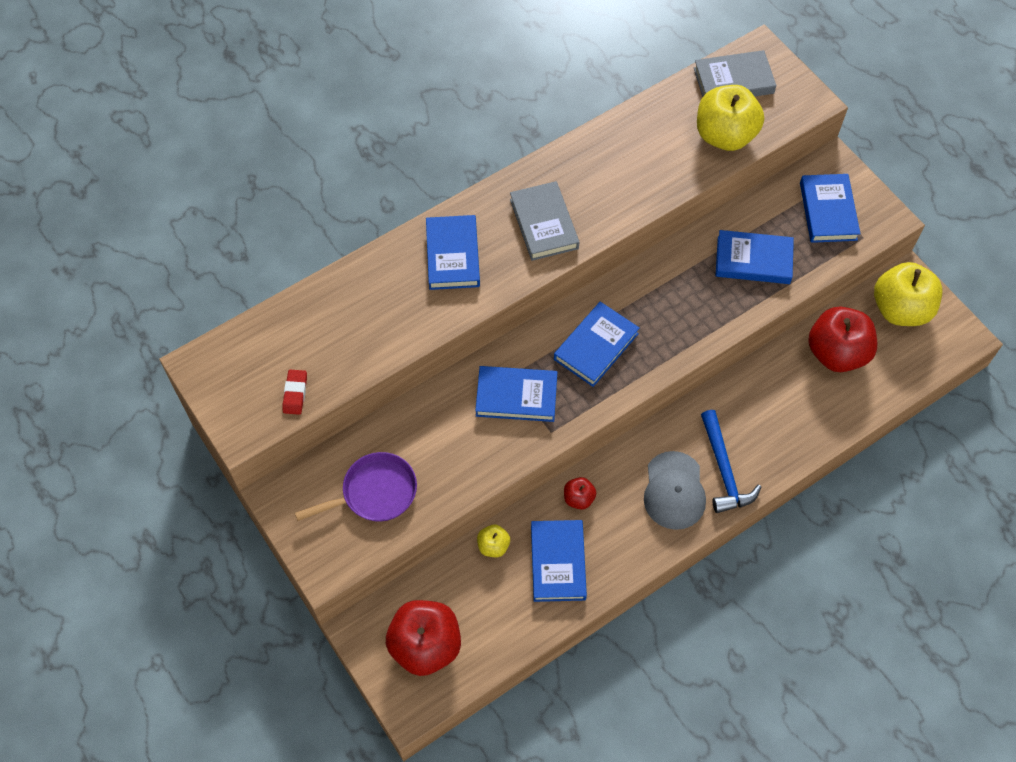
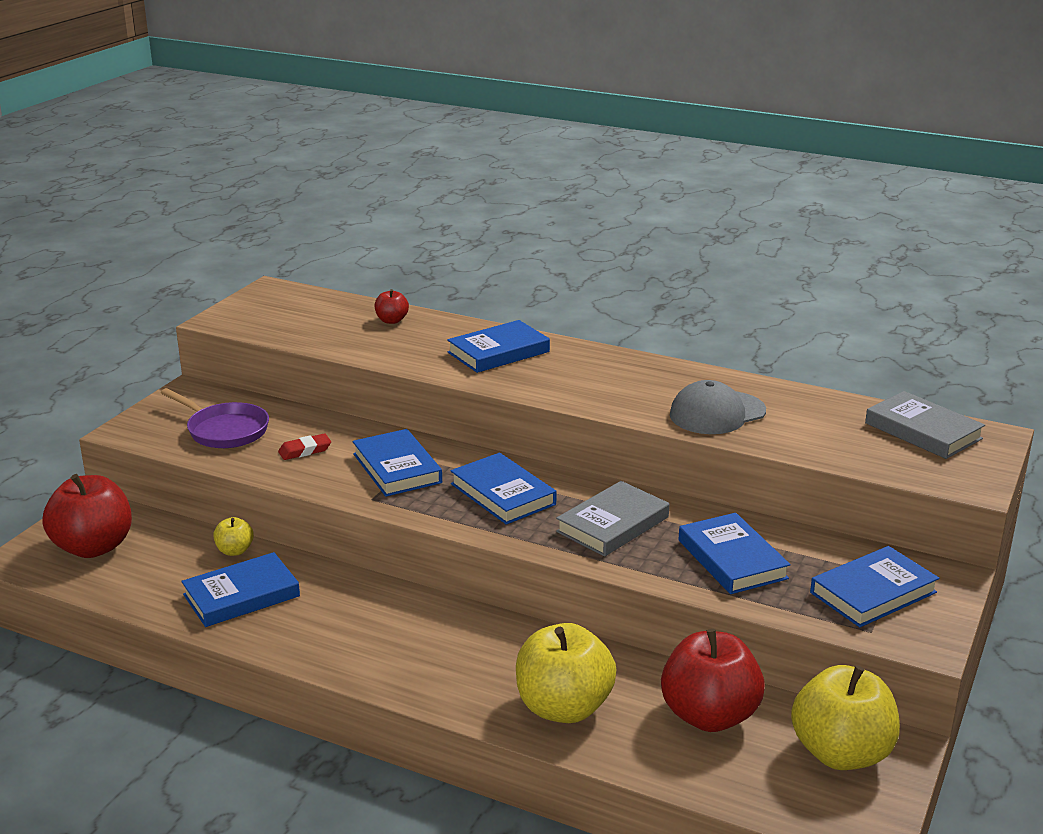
camera: 60 degrees right, 35 degrees down
(295, 393) = (276, 329): red eraser -> red eraser (305, 450)
(544, 224) = (589, 382): grey book -> grey book (612, 524)
(578, 498) = (331, 585): red apple -> red apple (392, 320)
(596, 346) = (502, 494): blue book -> blue book turned 45 degrees clockwise
(674, 491) = (393, 646): grey cap -> grey cap (717, 413)
(724, 470) = (452, 674): blue hammer -> none
(725, 135) = (840, 445): yellow apple -> yellow apple (563, 707)

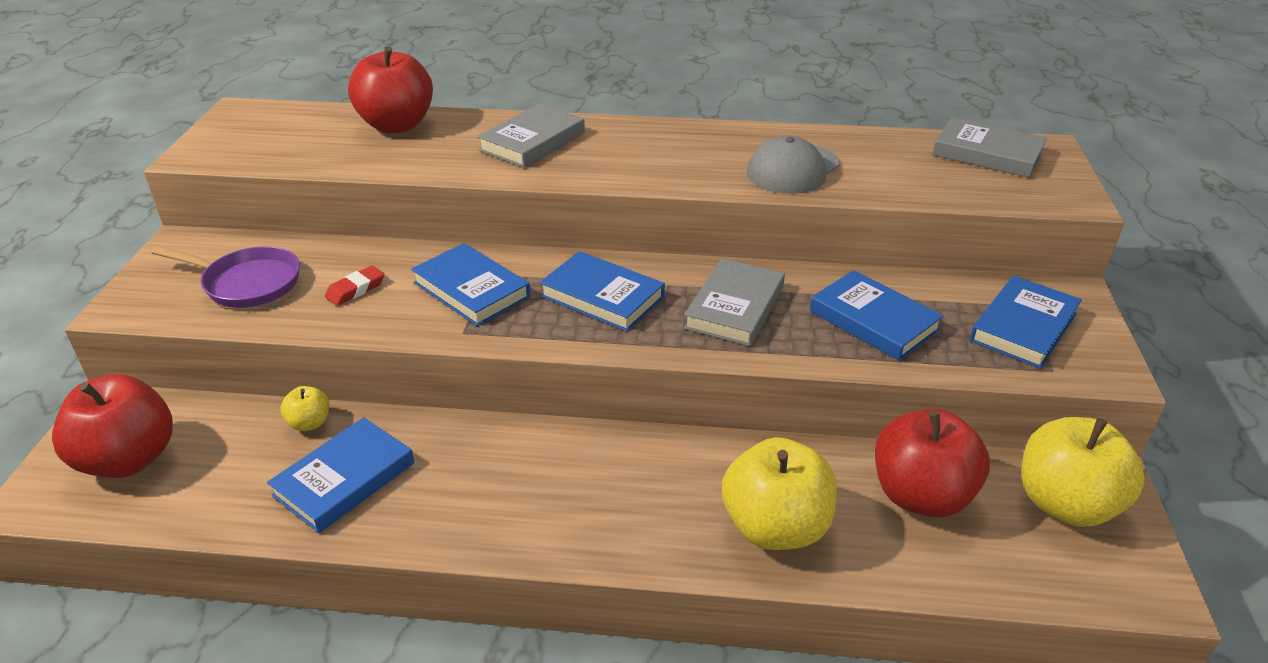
camera: 20 degrees left, 10 degrees up
(392, 320) = (396, 125): red apple -> red apple, size x2.15
(498, 352) = (532, 141): blue book -> grey book

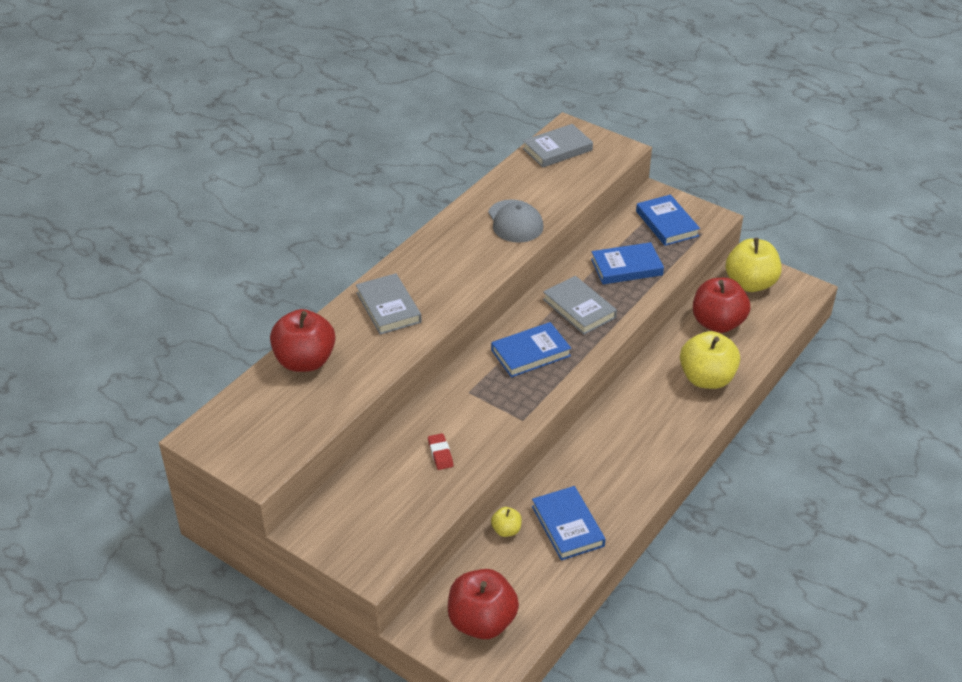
camera: 60 degrees left, 5 degrees up
(247, 283) = (391, 503): purple pan -> none
(471, 290) = (481, 403): blue book -> none

